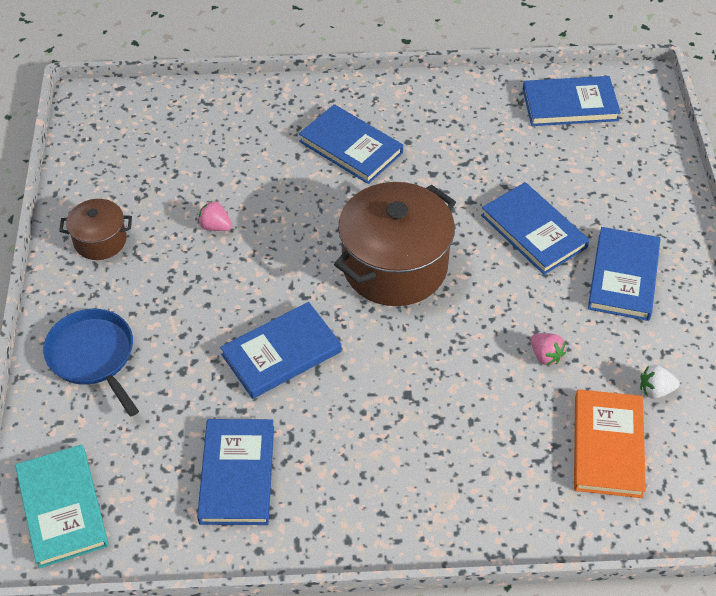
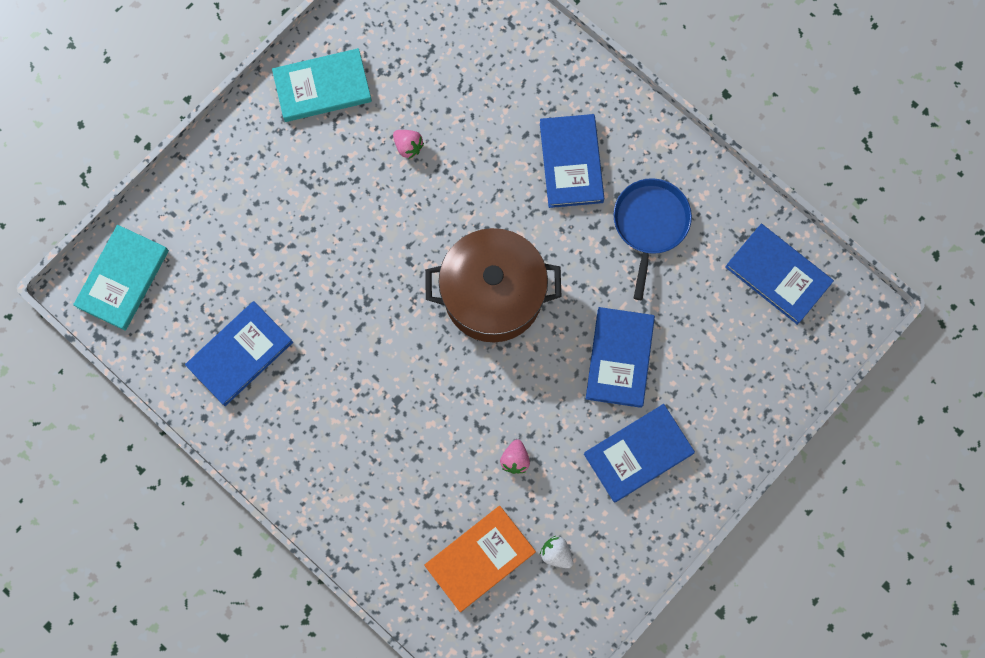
camera: 45 degrees right, 25 degrees up
(93, 356) = (235, 182): blue pan -> blue pan (650, 224)
(100, 240) = (322, 87): brown pot -> turquoise book
(215, 226) = (408, 146): pink strawberry -> pink strawberry turned 150 degrees clockwise
(281, 353) = (351, 292): blue book -> none

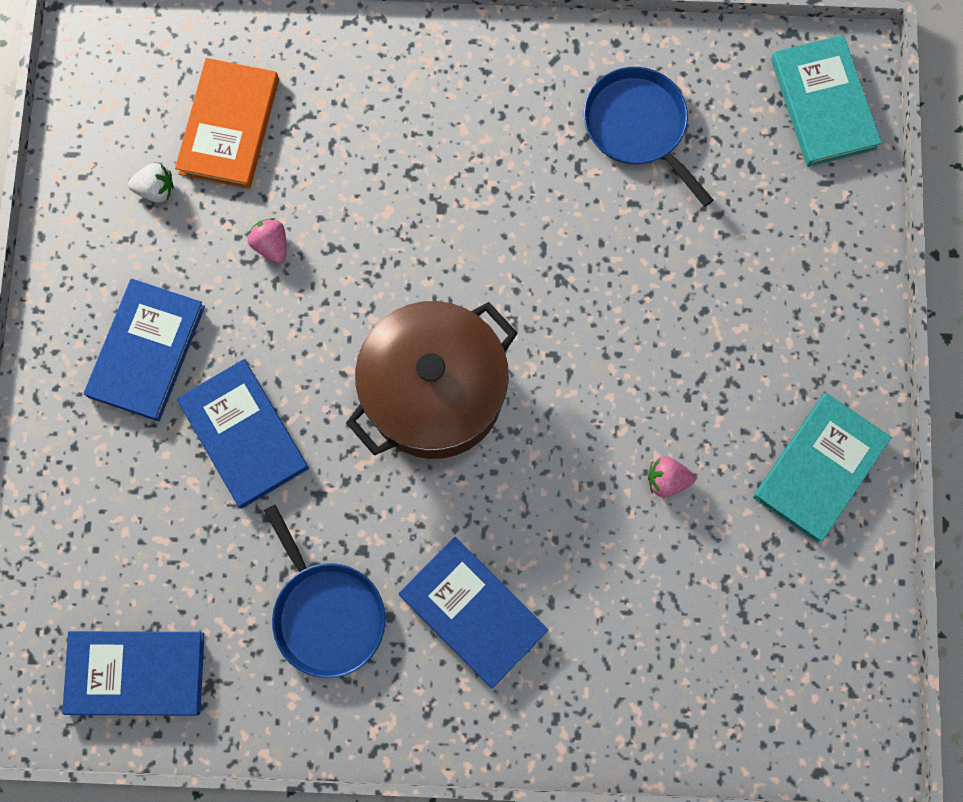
camera: 140 degrees right, 0 degrees up
(240, 354) = (638, 126): blue book -> blue pan

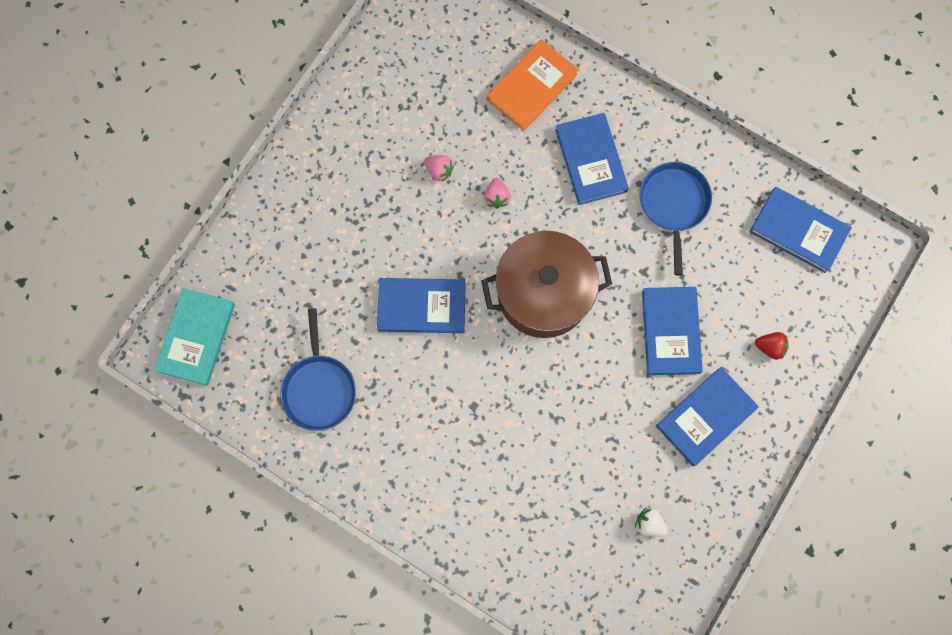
camera: 150 degrees left, 0 degrees up
(104, 486) = (769, 347): none -> red strawberry
(229, 126) = (579, 541): orange book -> orange book (532, 87)
(271, 245) = (593, 442): pink strawberry -> pink strawberry (496, 197)
(578, 290) = (422, 306): none -> blue book
(819, 468) = (350, 130): turquoise book -> none

